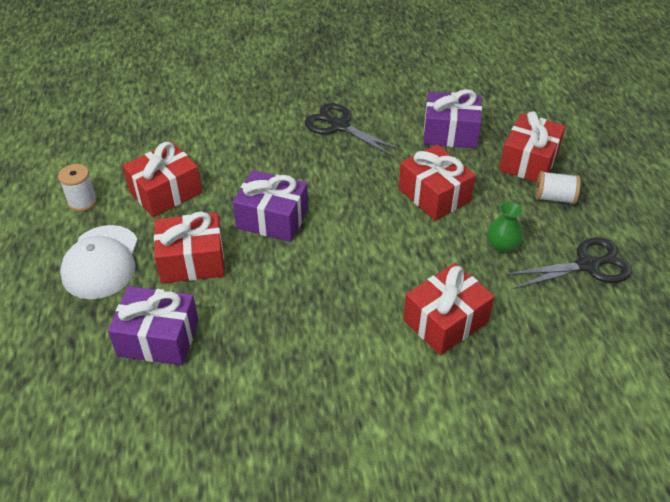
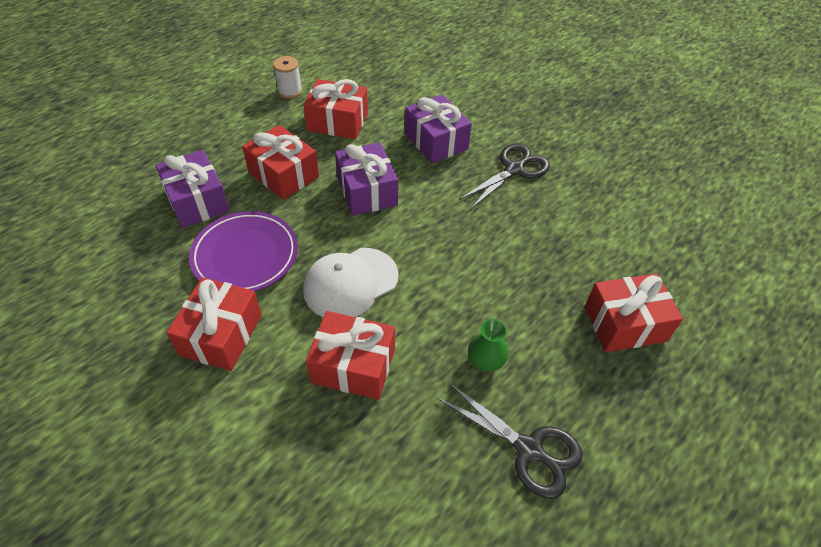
camera: 50 degrees right, 5 degrees up
(101, 262) = (243, 133): white cap -> white cap (350, 283)
(265, 334) = (245, 255): none -> purple plate
(339, 126) = (514, 169): black scissors -> black scissors turned 45 degrees clockwise
(434, 195) = (499, 276): red gift -> red gift (221, 335)
(450, 133) = (593, 244): purple gift -> purple gift (436, 141)
(554, 198) = (596, 372): white spool -> none

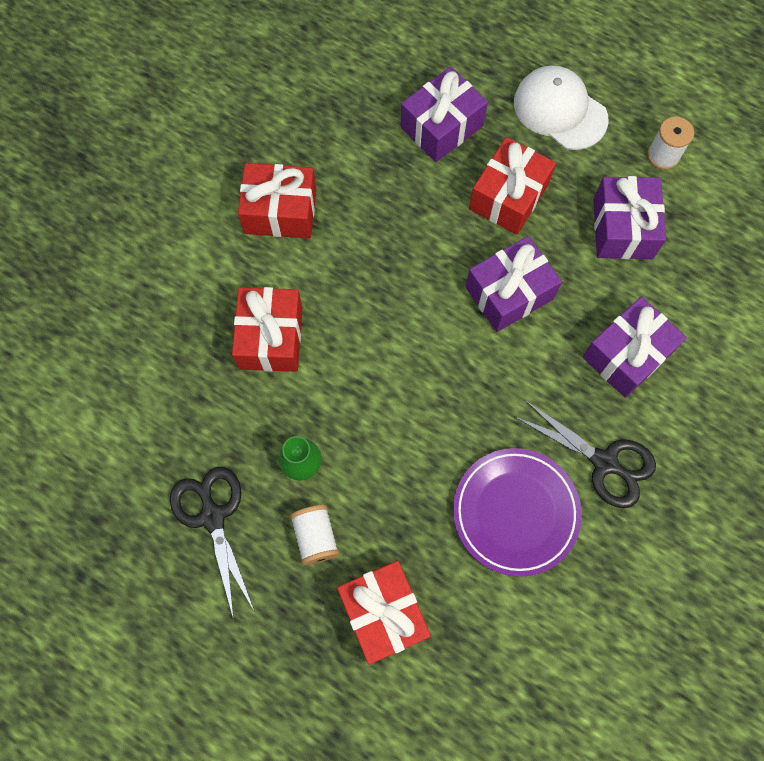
camera: 80 degrees right, 20 degrees up
(245, 255) = (379, 198): purple plate -> purple plate (515, 512)
(337, 122) = (622, 228): red gift -> purple gift
(350, 283) = (369, 309): white cap -> white cap (560, 110)
(528, 449) = (212, 517): black scissors -> black scissors turned 135 degrees clockwise
(556, 362) = (316, 537): none -> white spool

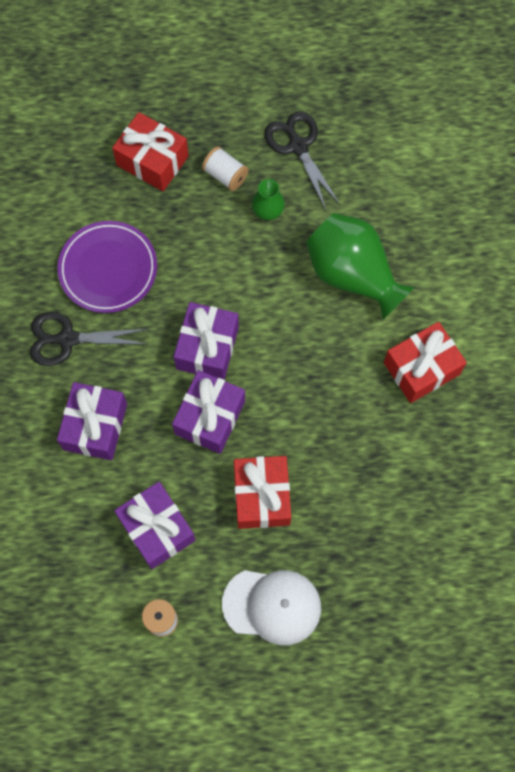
camera: 145 degrees right, 0 degrees up
(212, 517) = (298, 146): black scissors -> black scissors turned 150 degrees counterclockwise
(271, 337) = (353, 275): red gift -> green vase
(442, 126) = (356, 523): purple gift -> purple gift (207, 347)

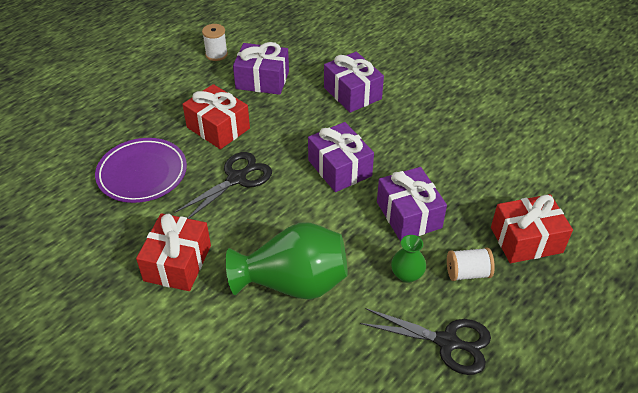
camera: 135 degrees right, 25 degrees down
(68, 339) = (424, 115): black scissors -> black scissors (236, 179)
(108, 269) = (454, 160): purple plate -> purple plate (142, 174)
(210, 417) = (293, 139): purple gift -> purple gift (408, 215)
(272, 606) = (160, 93): white cap -> none

